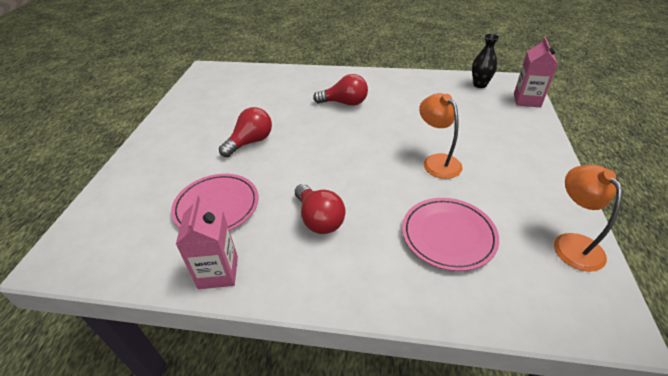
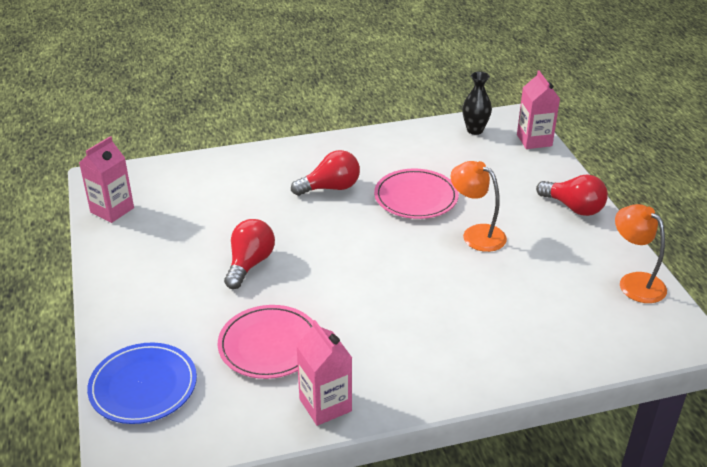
camera: 25 degrees left, 5 degrees down
(110, 211) = (143, 386): none -> blue plate
(196, 88) = (112, 210): none -> pink carton
(319, 219) = (392, 326): red light bulb -> red light bulb (573, 208)
(448, 235) = (526, 306): pink plate -> pink plate (416, 197)

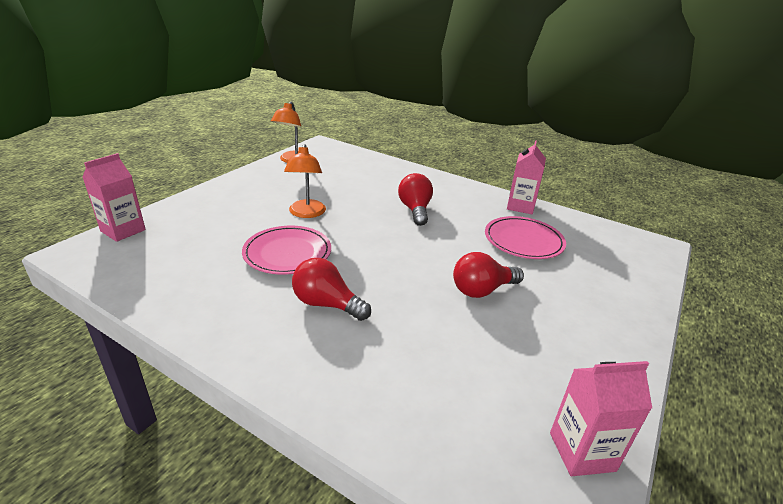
camera: 135 degrees left, 5 degrees down
(143, 386) = (630, 266): blue plate -> none
(475, 130) = (123, 266): black vase -> none
(573, 208) = (228, 191): red light bulb -> red light bulb (415, 210)

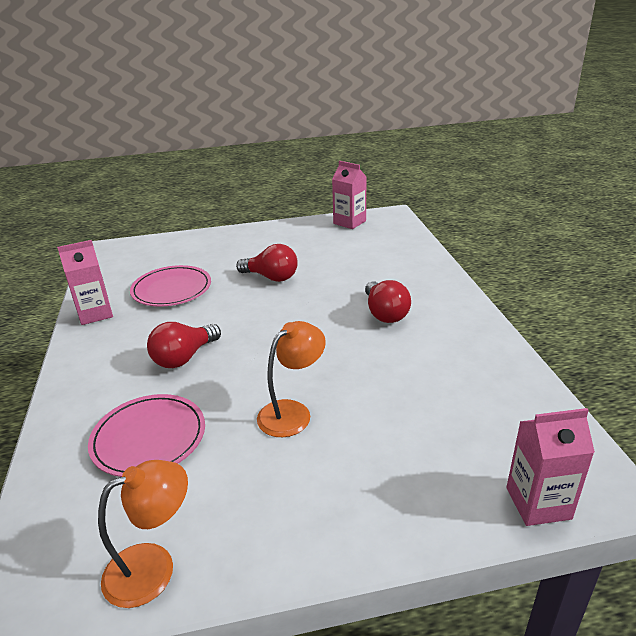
camera: 130 degrees left, 0 degrees up
(287, 253) = (369, 369): pink plate -> pink plate (149, 438)

